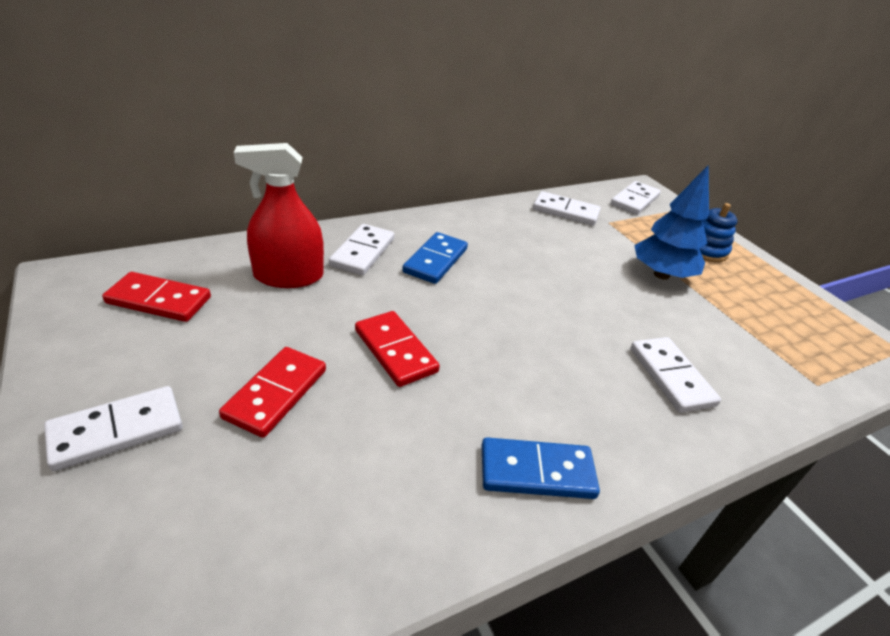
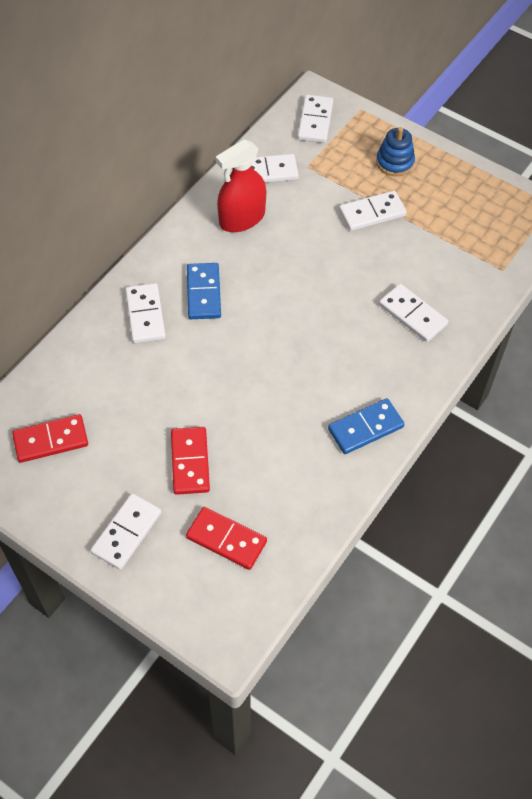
camera: 25 degrees left, 20 degrees up
(288, 276) = (114, 369): red spray bottle -> red spray bottle (242, 218)
(395, 351) = (235, 392): red domino -> red domino (226, 540)
(661, 275) = (372, 213): blue tree -> white domino

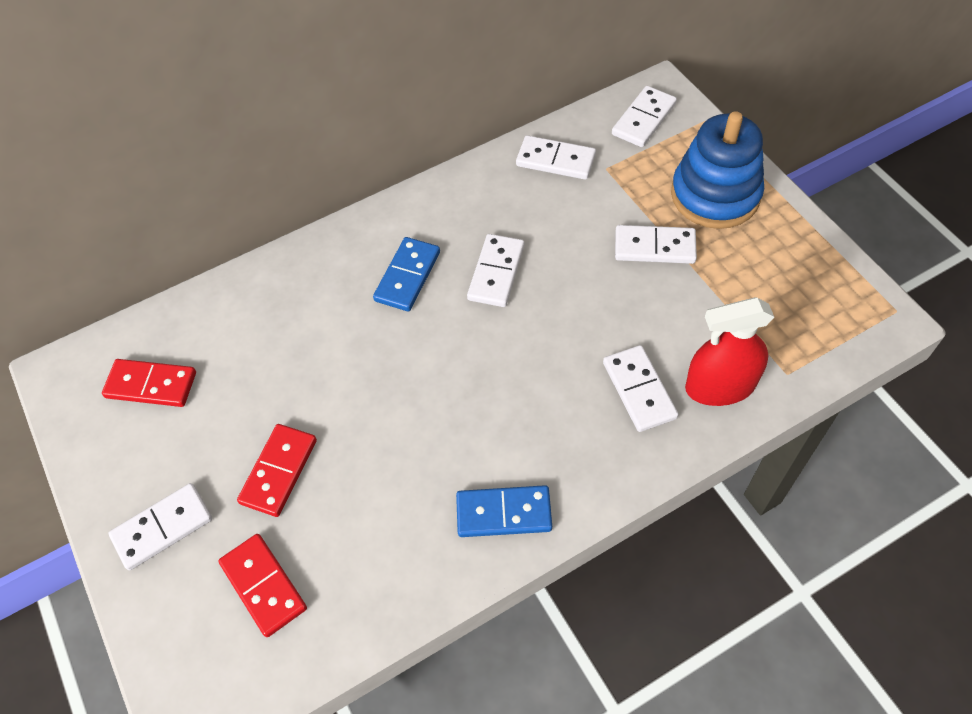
camera: 30 degrees right, 0 degrees up
(145, 315) = (331, 279): white domino -> white domino (496, 272)
(242, 218) = (498, 205): red spray bottle -> red spray bottle (720, 386)
(395, 162) = (715, 195): blue stacking toy -> blue stacking toy, size x1.81

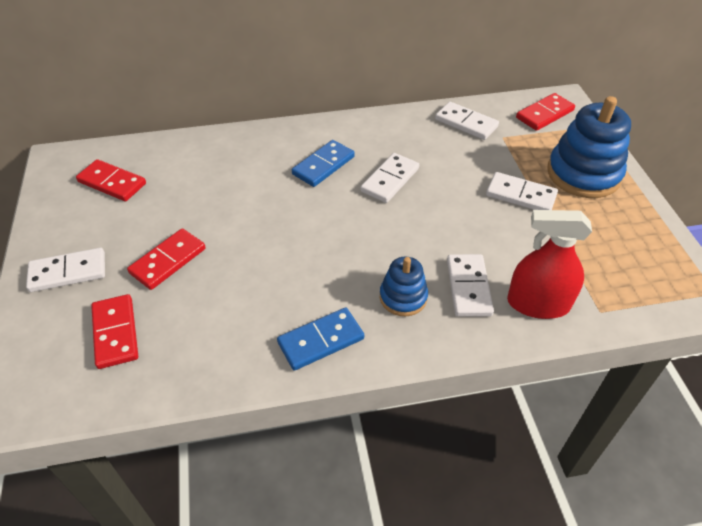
camera: 15 degrees right, 10 degrees down
(504, 513) = (321, 341): blue domino -> blue domino turned 45 degrees counterclockwise
(572, 427) = (403, 297): none -> blue stacking toy
(644, 119) = (545, 114): white domino -> red domino

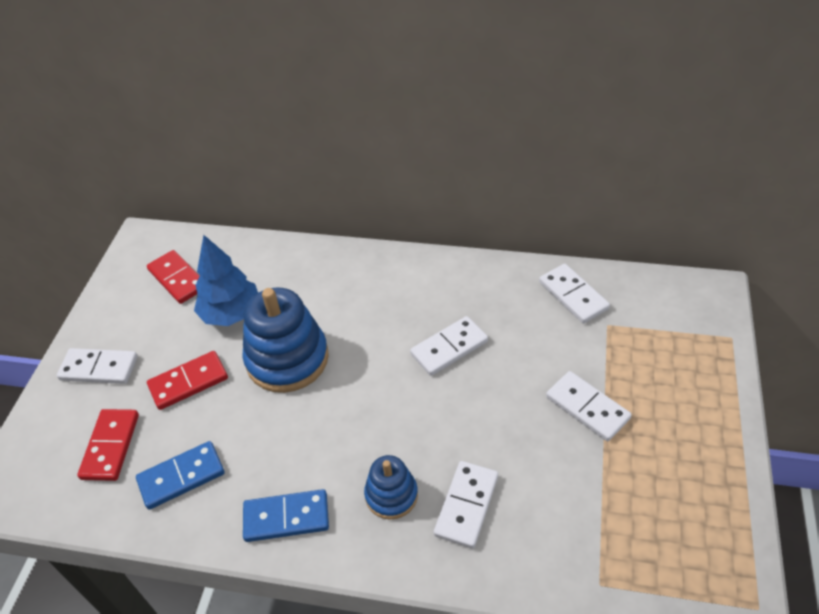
camera: 25 degrees right, 0 degrees up
(181, 198) = (231, 314): none -> blue tree
(323, 165) = (388, 311): blue domino -> blue domino (181, 477)
(538, 304) = (532, 551): red spray bottle -> none
(545, 114) = (676, 306): red domino -> none
(583, 174) = (680, 400): blue stacking toy -> blue stacking toy (287, 359)

